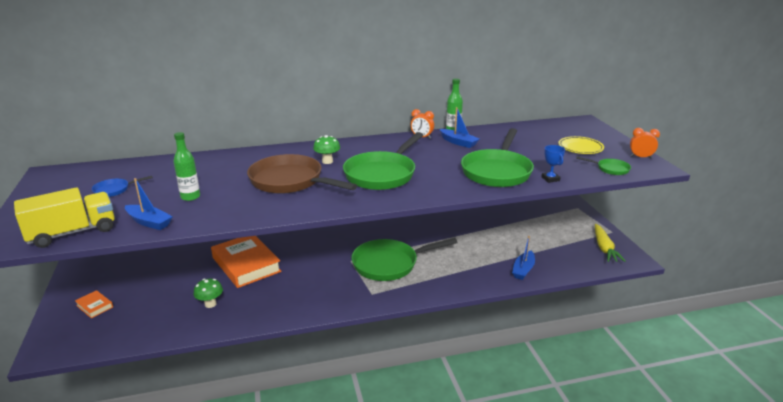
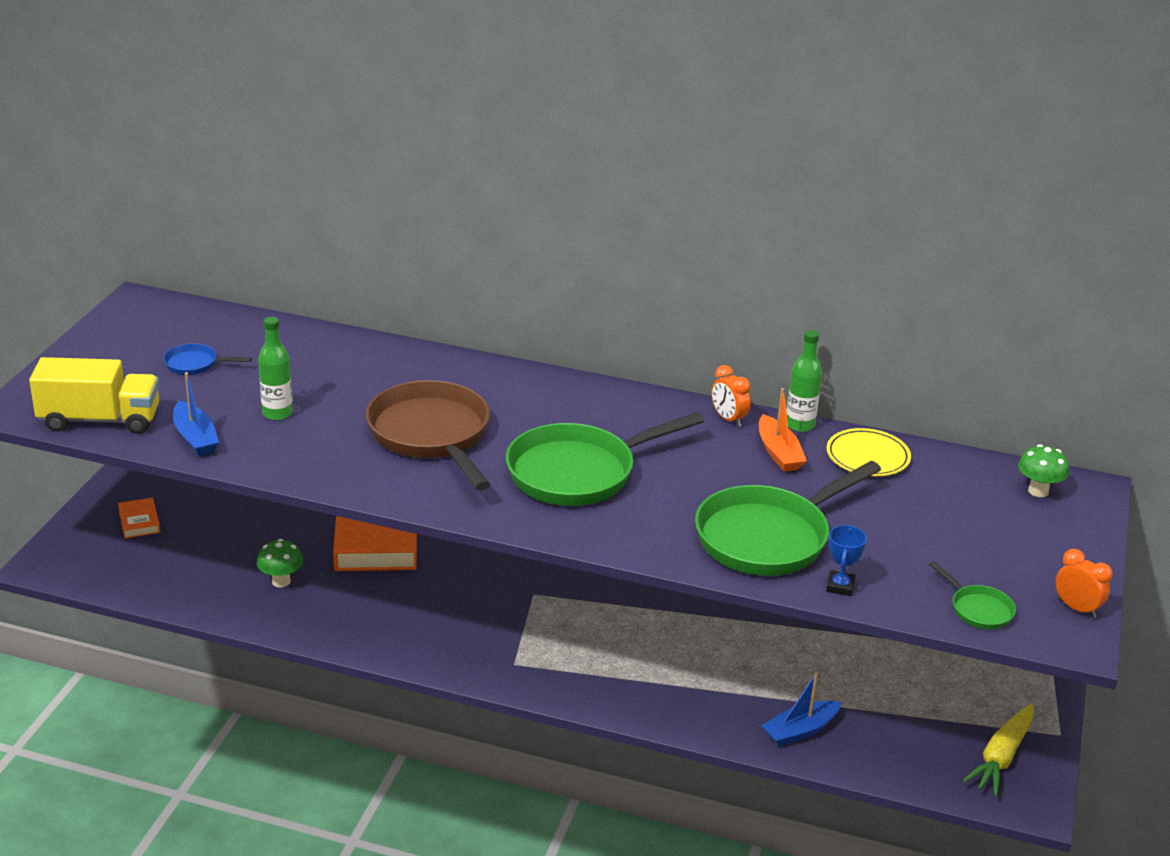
camera: 30 degrees right, 5 degrees up
(327, 161) = (522, 416): green mushroom -> green mushroom (1038, 491)
(389, 264) = (588, 626): green pan -> none
(458, 142) = (779, 453): blue boat -> orange boat
(580, 148) = (988, 545): yellow plate -> yellow plate (867, 457)

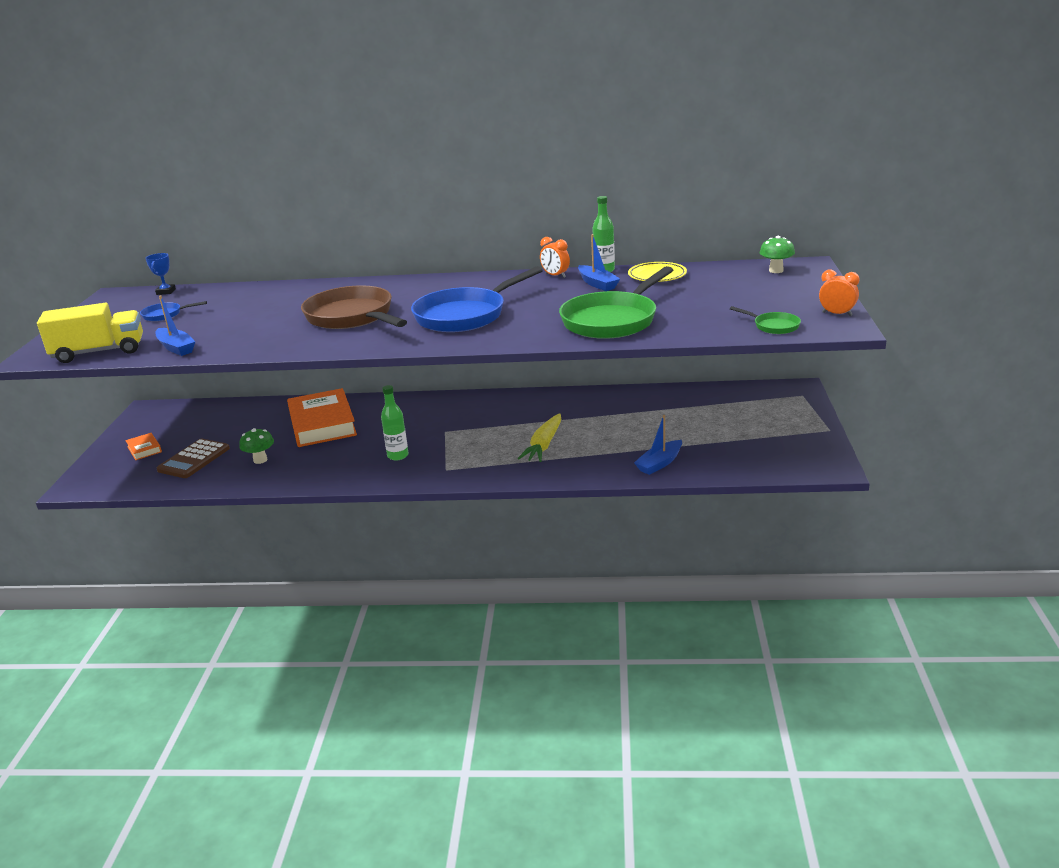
camera: 10 degrees left, 5 degrees down
(198, 557) = (194, 459): none -> brown calculator
(277, 413) = (234, 326): green bottle -> green bottle (398, 456)
(579, 472) = (465, 315): green pan -> blue pan
(779, 453) = (597, 284): orange boat -> blue boat
(840, 586) = (675, 333): blue trophy -> blue trophy (166, 292)
(1001, 757) = (799, 449): yellow carrot -> yellow carrot (544, 445)

